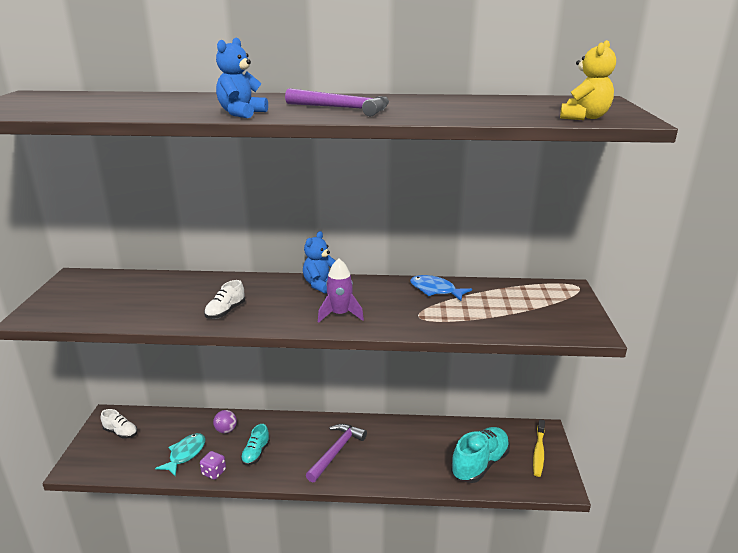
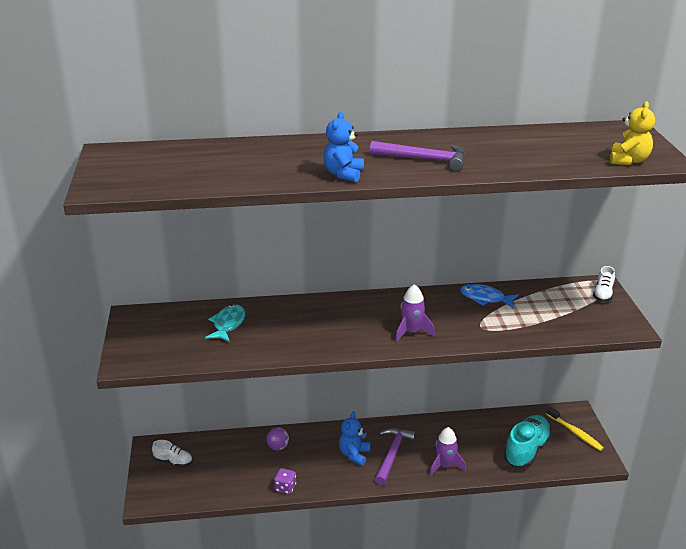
camera: 10 degrees left, 5 degrees up
(185, 454) = (249, 474): turquoise fish -> turquoise fish (228, 324)
(225, 311) = (306, 339): white shoe -> white shoe (603, 294)
(256, 453) = (317, 465): turquoise shoe -> none
(320, 285) = (378, 302): blue teddy bear -> blue teddy bear (354, 454)
(386, 470) = (445, 465): none -> purple rocket
(538, 452) = (575, 433): yellow toothbrush -> yellow toothbrush turned 45 degrees counterclockwise

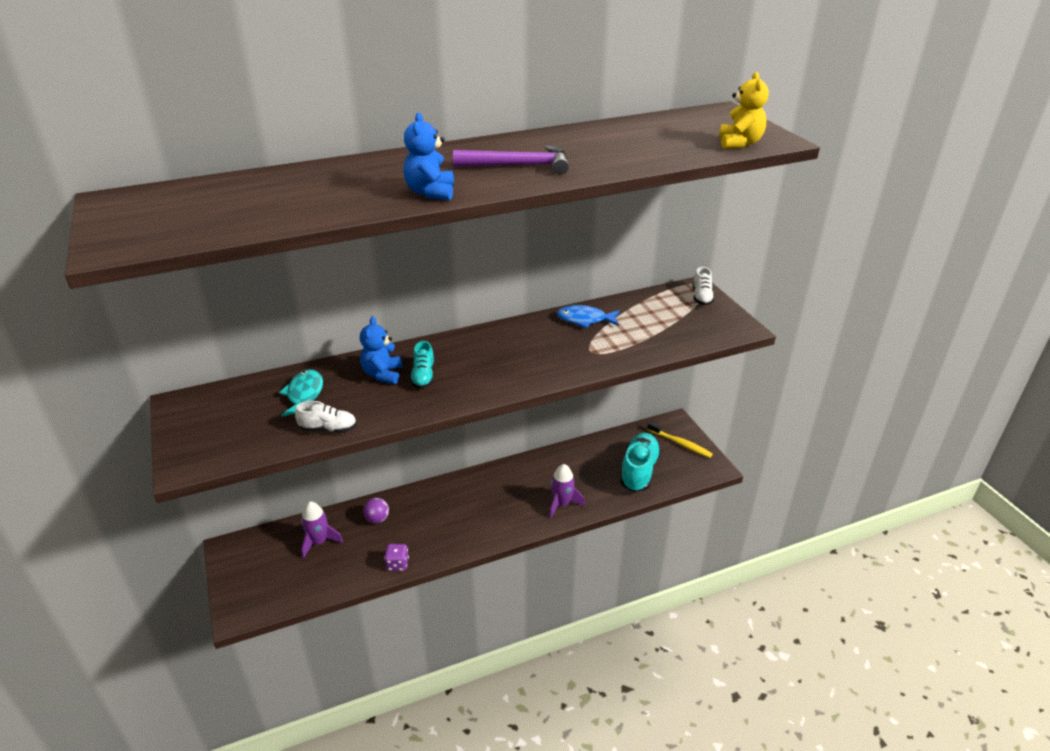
camera: 15 degrees left, 5 degrees up
(173, 461) = (260, 560): white shoe -> white shoe (328, 429)
(328, 325) = (423, 376): none -> turquoise shoe
(354, 454) = (463, 511): blue teddy bear -> blue teddy bear (383, 374)
(392, 454) = (504, 503): purple hammer -> none
(411, 332) = (519, 369): purple rocket -> purple rocket (319, 542)

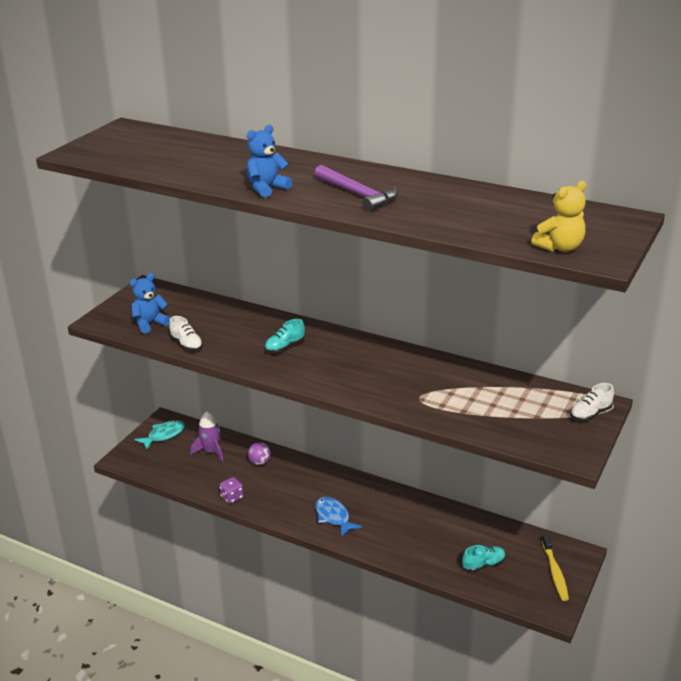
camera: 50 degrees right, 5 degrees down
(304, 395) = (207, 318): turquoise fish -> turquoise fish (164, 435)
(383, 374) = (265, 332): blue teddy bear -> blue teddy bear (150, 324)
(562, 504) = (387, 542): purple rocket -> none
(585, 320) = (458, 375): blue fish -> blue fish (333, 517)
(639, 471) = (483, 565): turquoise shoe -> turquoise shoe, size x0.55

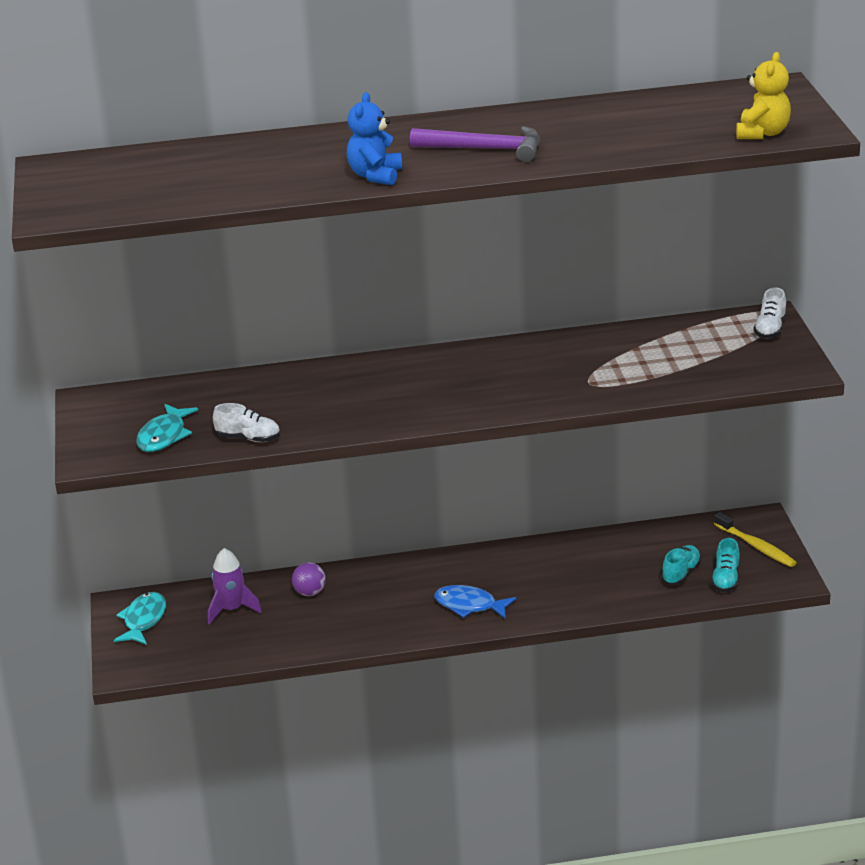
camera: 35 degrees left, 0 degrees up
(150, 324) = (164, 436): blue teddy bear -> turquoise fish
(232, 497) = (324, 642): purple dice -> none
(285, 347) = (371, 394): turquoise shoe -> turquoise shoe (726, 579)

